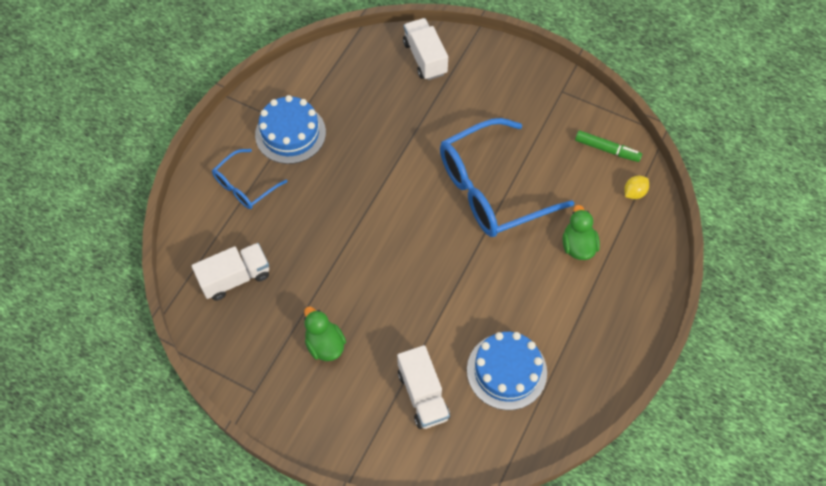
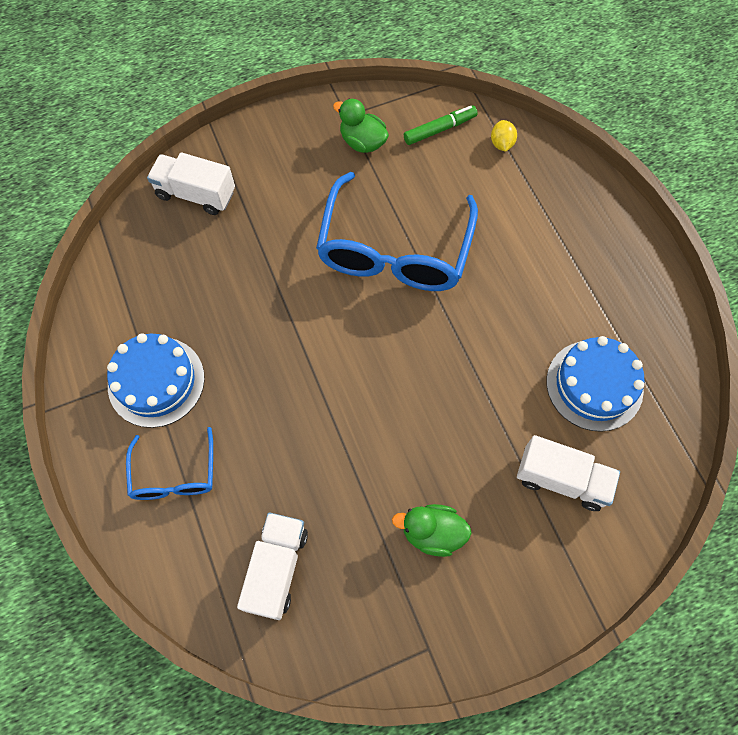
camera: 50 degrees left, 5 degrees up
(578, 245) = (515, 227): green duck -> green duck (362, 142)

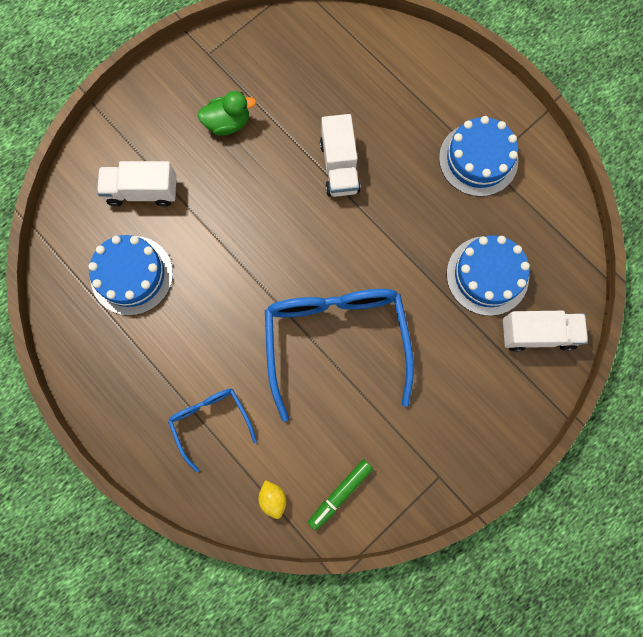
camera: 160 degrees right, 10 degrees up
(174, 475) = (428, 99): blue glasses -> blue glasses (210, 421)
(214, 260) = (487, 275): none -> blue cake
(276, 568) = (327, 66): white truck -> white truck (339, 167)
(362, 142) = (410, 449): green duck -> none

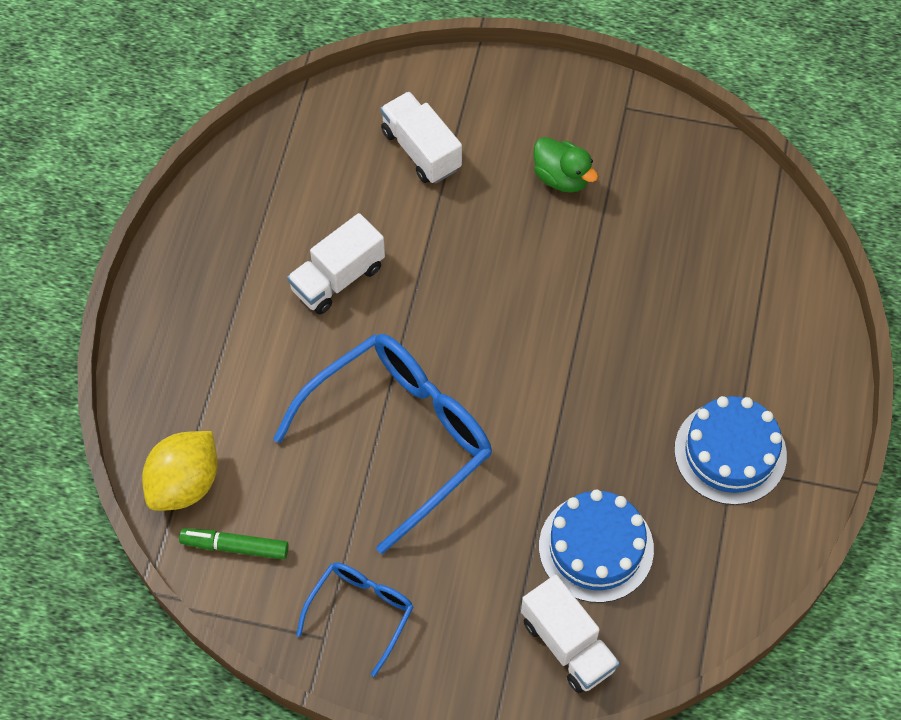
camera: 55 degrees right, 15 degrees down
(132, 275) = (324, 199): blue cake -> none
(210, 421) = (224, 372): blue glasses -> blue glasses (361, 612)
(273, 498) = (185, 483): yellow lemon -> yellow lemon, size x2.00
(339, 167) = (602, 315): white truck -> white truck (338, 278)

